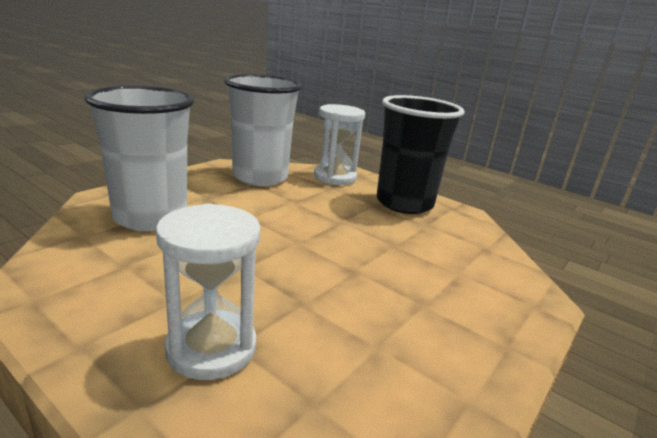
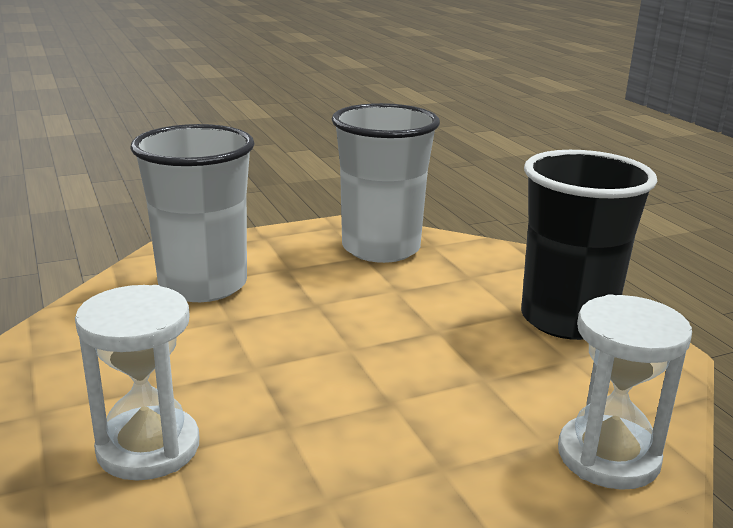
camera: 30 degrees right, 0 degrees up
(335, 177) = (493, 262): white hourglass -> white hourglass (608, 456)

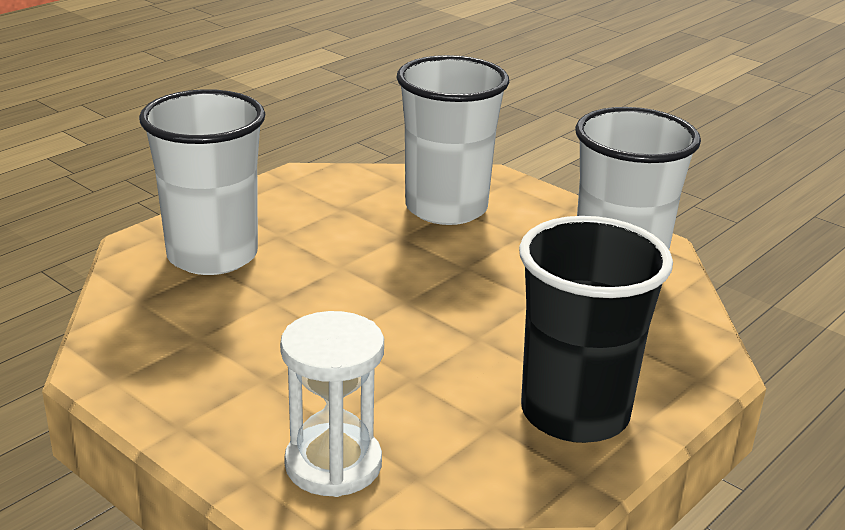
camera: 65 degrees right, 5 degrees up
(148, 448) = (212, 255): white hourglass -> white cup

